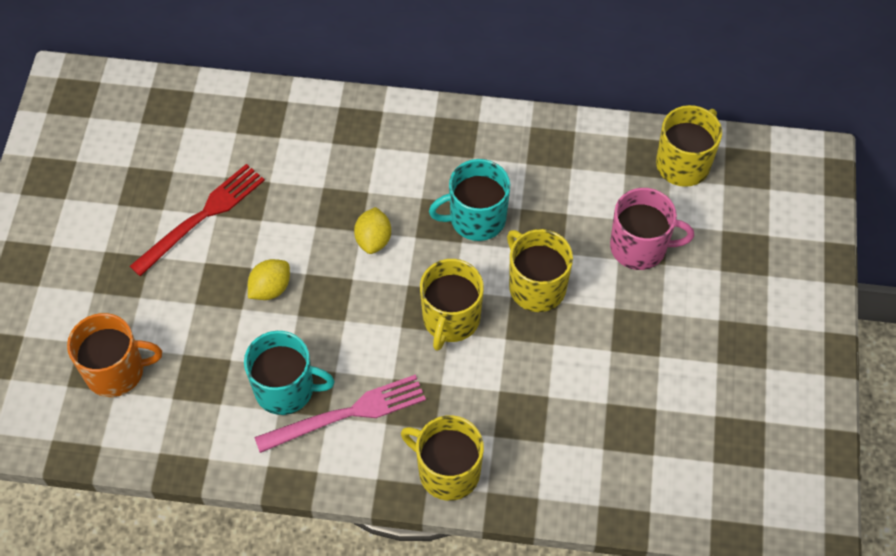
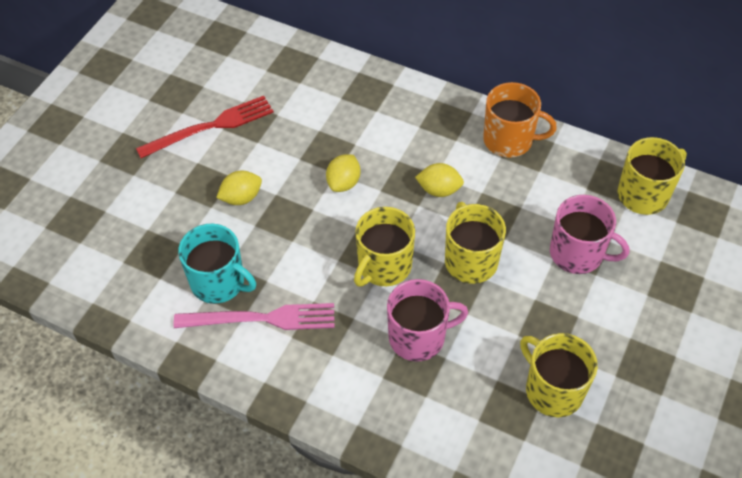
camera: 20 degrees right, 5 degrees down
(116, 371) = (88, 227): orange mug -> orange mug (509, 140)
(447, 471) = (328, 395): yellow mug -> yellow mug (553, 390)
(476, 219) = (439, 190): turquoise mug -> yellow lemon
(514, 383) = (418, 337): none -> pink mug

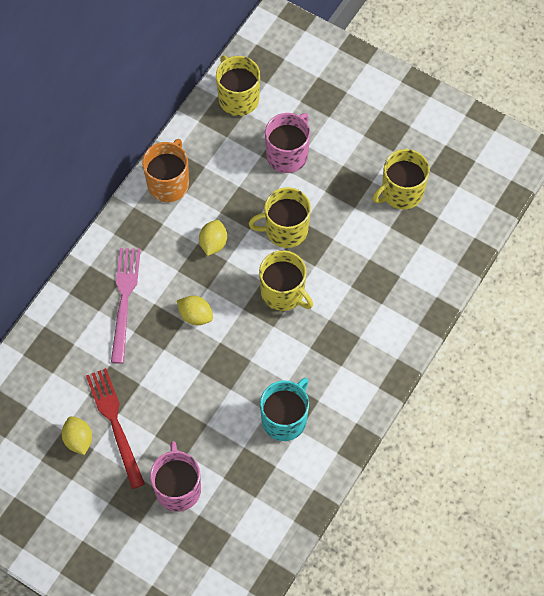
camera: 85 degrees left, 10 degrees up
(241, 198) = (200, 399): yellow lemon -> yellow lemon (78, 440)
(261, 319) = (323, 387): pink fork -> pink fork (124, 300)
(418, 337) = (350, 275): pink mug -> pink mug (178, 488)

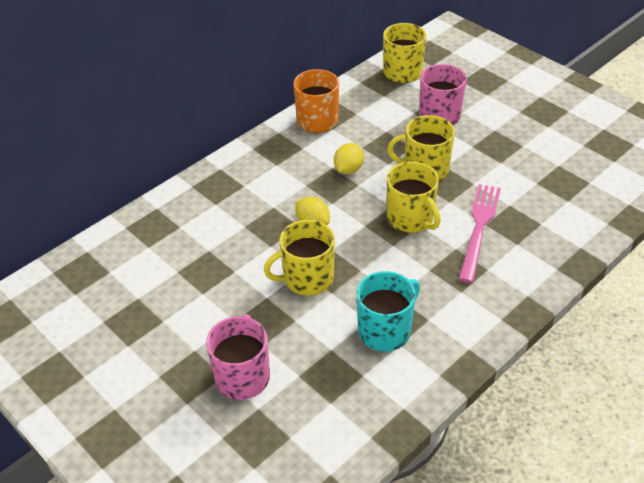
camera: 15 degrees right, 20 degrees down
(78, 440) = (150, 310): yellow lemon -> none
(115, 423) = (195, 302): red fork -> none
(124, 300) = (244, 200): pink fork -> pink fork (479, 228)
(401, 192) = (552, 158): yellow mug -> yellow mug (307, 278)

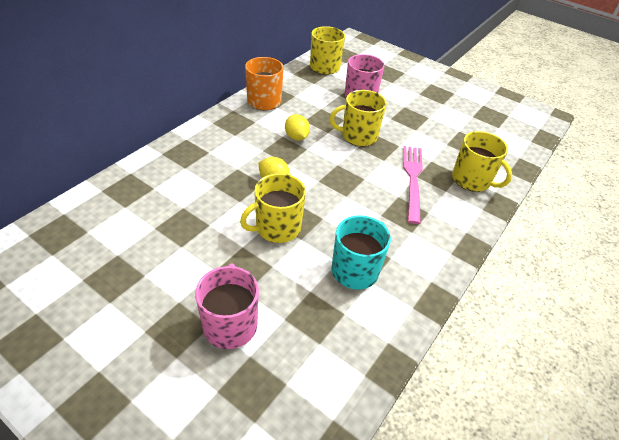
camera: 15 degrees left, 0 degrees up
(348, 169) = (296, 137): yellow lemon -> yellow lemon turned 45 degrees counterclockwise
(411, 218) = (356, 174): yellow mug -> yellow mug (472, 180)

